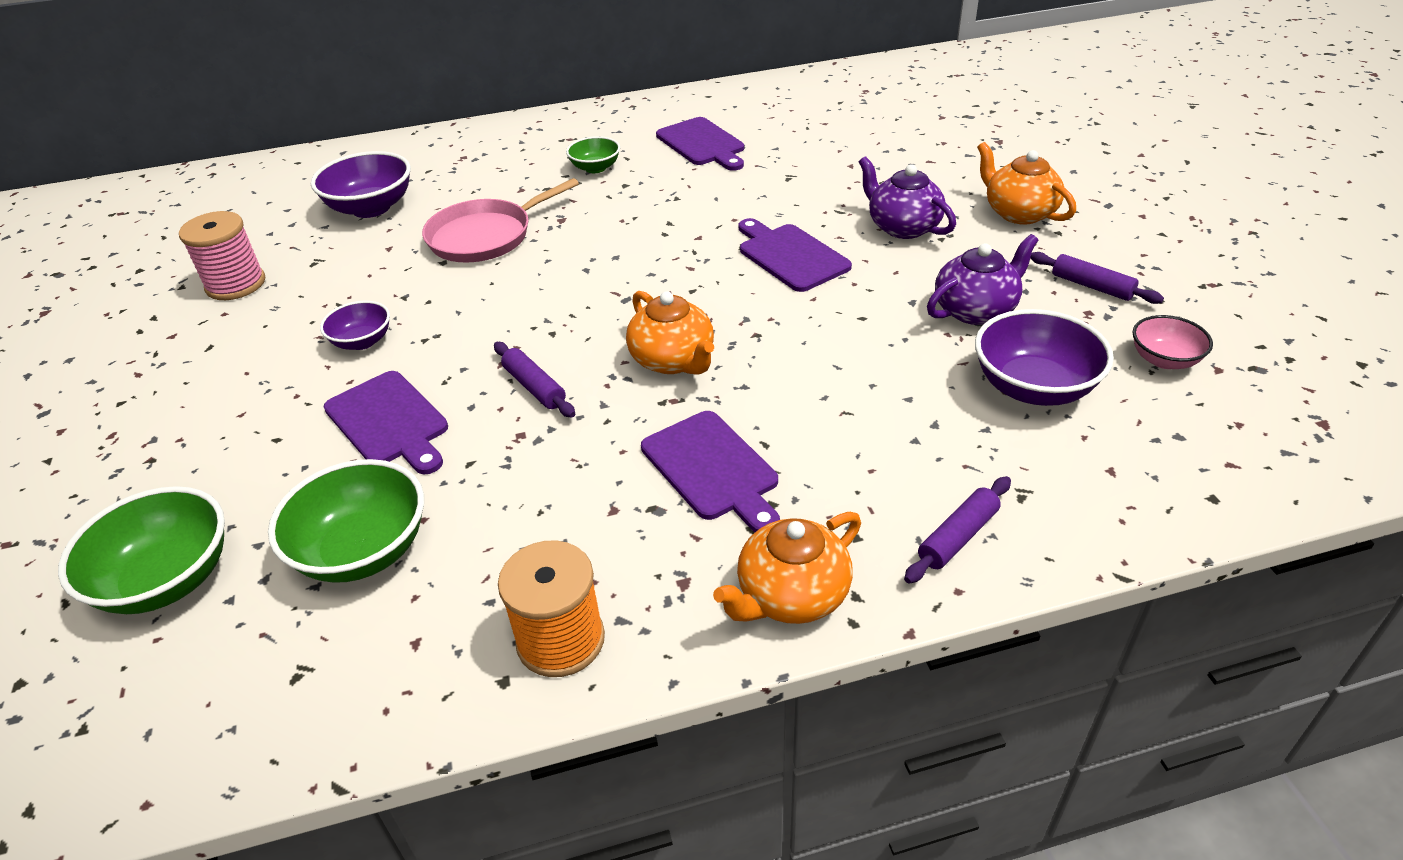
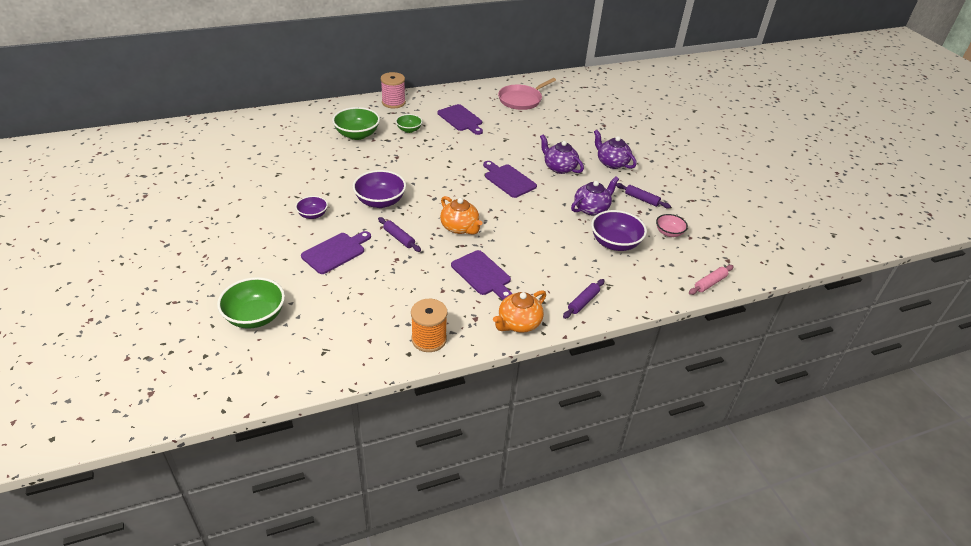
camera: 10 degrees left, 0 degrees up
(236, 284) = (240, 184): pink spool -> pink spool (393, 102)
(363, 551) = (338, 305): green bowl -> green bowl (357, 135)
(371, 208) = (298, 146): purple bowl -> purple bowl (380, 201)
(389, 422) = (335, 252): purple cutting board -> purple cutting board turned 90 degrees counterclockwise
(485, 236) = (360, 164): pink pan -> pink pan (521, 100)
(1018, 213) = (611, 163): orange teapot -> purple teapot
(1286, 483) = (710, 283): none -> pink rolling pin

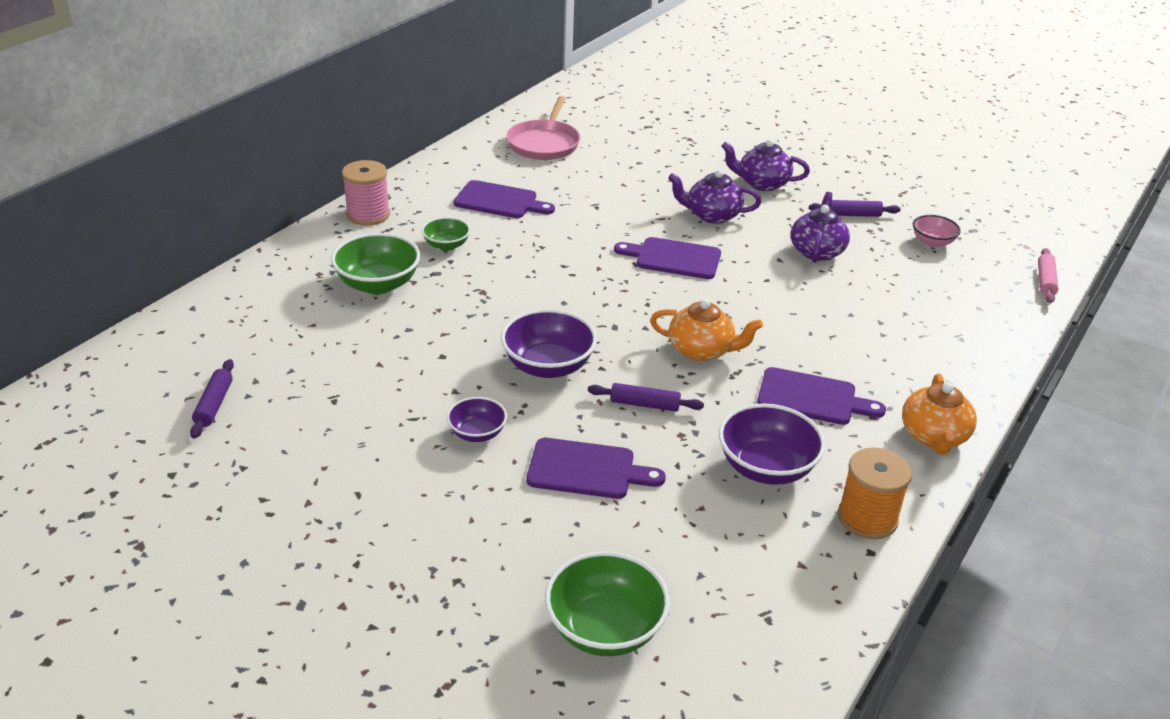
camera: 35 degrees left, 5 degrees down
(335, 252) = (586, 470): purple cutting board -> purple cutting board turned 90 degrees clockwise
(583, 302) = (962, 371): purple rolling pin -> purple rolling pin (214, 405)
(615, 243) = (897, 282): purple bowl -> purple bowl (766, 468)

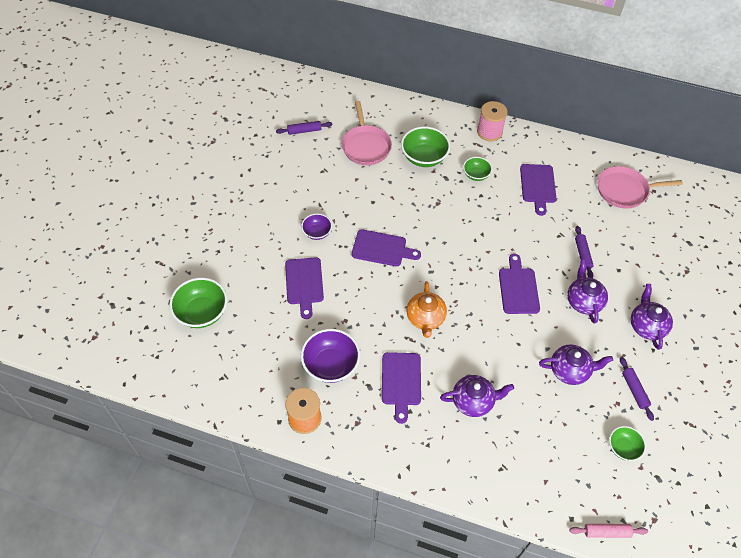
camera: 75 degrees right, 20 degrees up
(309, 338) = (365, 146): none -> pink pan
(548, 366) = (382, 248): purple bowl -> purple cutting board
(644, 404) = (365, 299): purple rolling pin -> purple rolling pin (582, 254)
(854, 338) = (473, 401): none -> purple teapot
(932, 242) = (623, 448): pink bowl -> green bowl
(934, 436) = (387, 452): orange teapot -> none

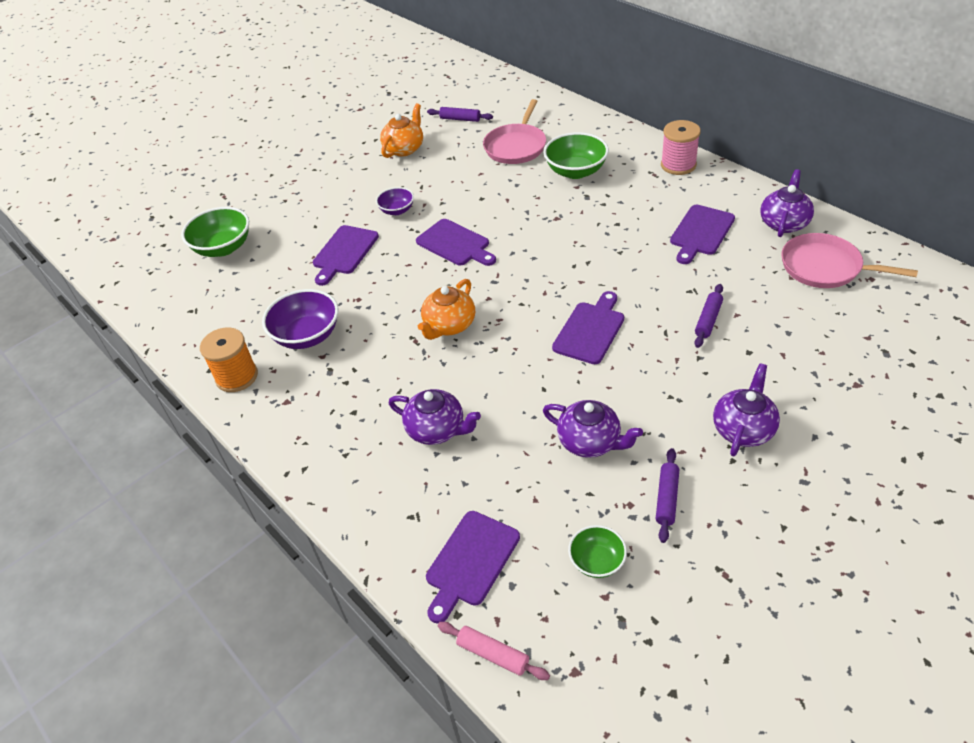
camera: 35 degrees right, 10 degrees down
(280, 172) = (404, 149): none -> orange teapot
(401, 382) = (369, 379): purple cutting board -> purple cutting board (471, 562)
(476, 175) = (627, 202): green bowl -> none
(583, 301) = (670, 371): purple teapot -> purple teapot (784, 223)

